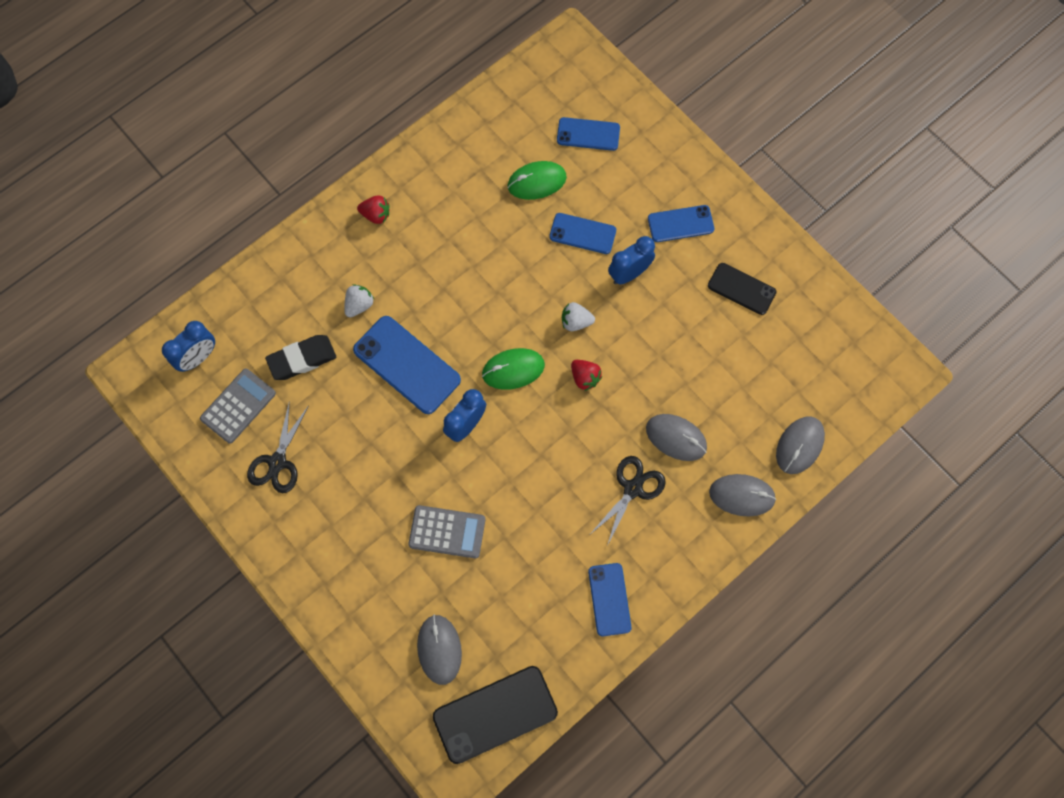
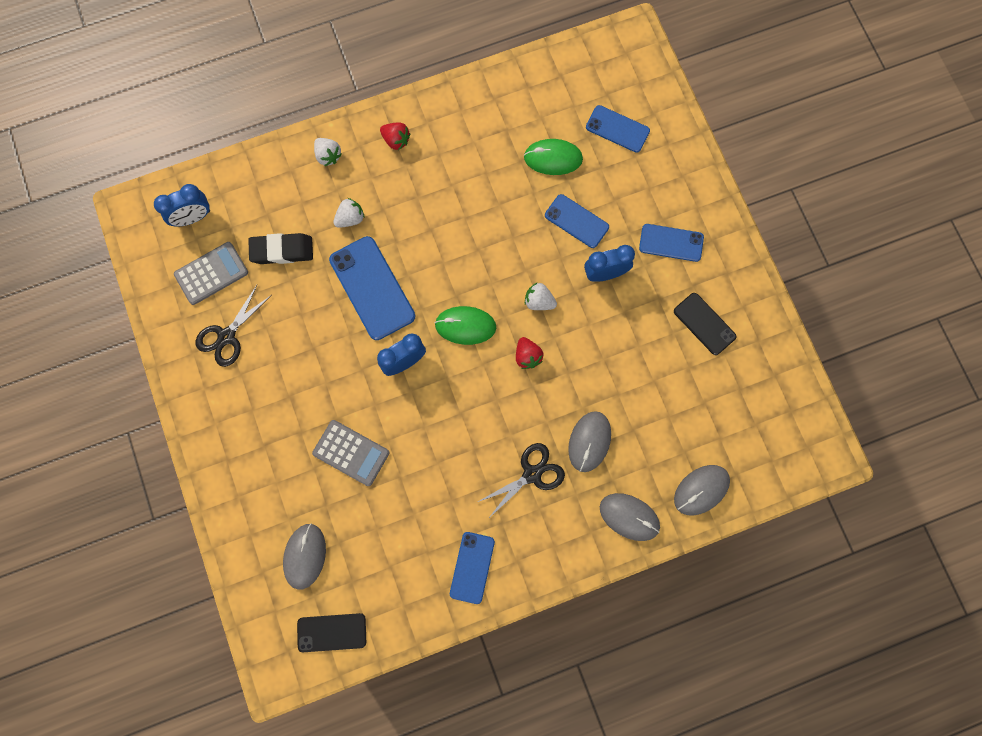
camera: 20 degrees right, 5 degrees up
(313, 252) = (328, 156): none -> white strawberry
(495, 714) = (332, 632): black phone -> black phone, size x0.62
(676, 438) = (589, 441): grey mouse -> grey mouse turned 60 degrees clockwise

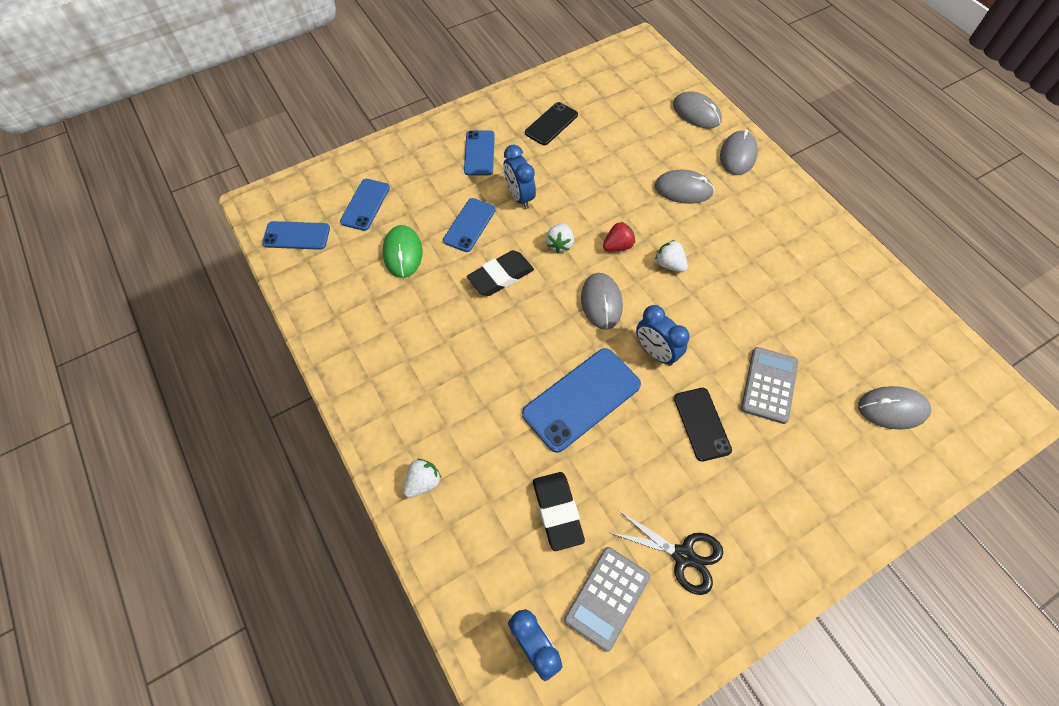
camera: 100 degrees left, 15 degrees down
(211, 273) = (607, 597): grey calculator -> grey calculator turned 105 degrees counterclockwise
(332, 632) = (951, 368): black phone -> black phone (701, 424)
(350, 218) = (502, 439): white strawberry -> white strawberry (669, 264)
(396, 140) = (395, 407): red strawberry -> none
(465, 326) = (601, 302): green mouse -> grey mouse
(472, 567) = (832, 260): blue phone -> blue phone (296, 236)
(511, 241) = (501, 276): none -> black eraser
(532, 474) = (729, 227): black scissors -> none

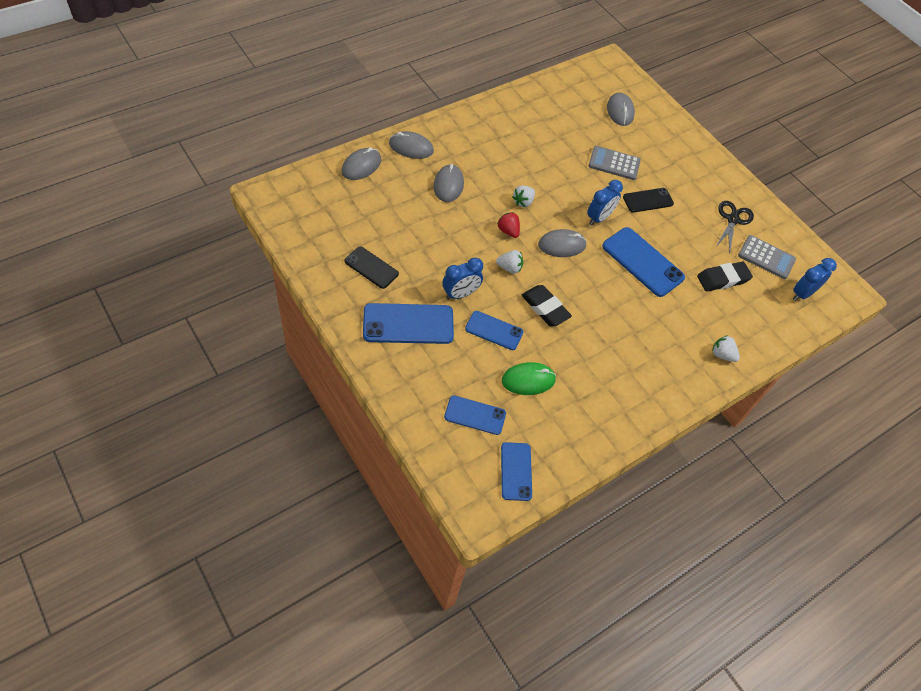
camera: 100 degrees left, 5 degrees down
(479, 153) = (408, 324): blue phone -> blue phone, size x1.62

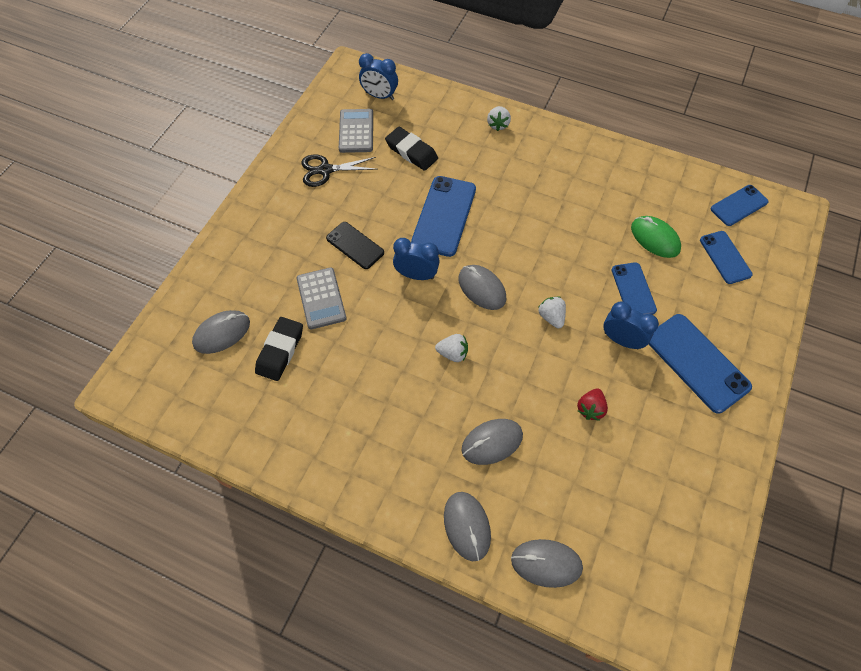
camera: 115 degrees left, 5 degrees up
(371, 267) = (670, 442): black phone -> none
(508, 231) = (505, 344): red strawberry -> red strawberry (590, 409)
(545, 308) = (570, 264): black eraser -> black eraser (280, 351)

